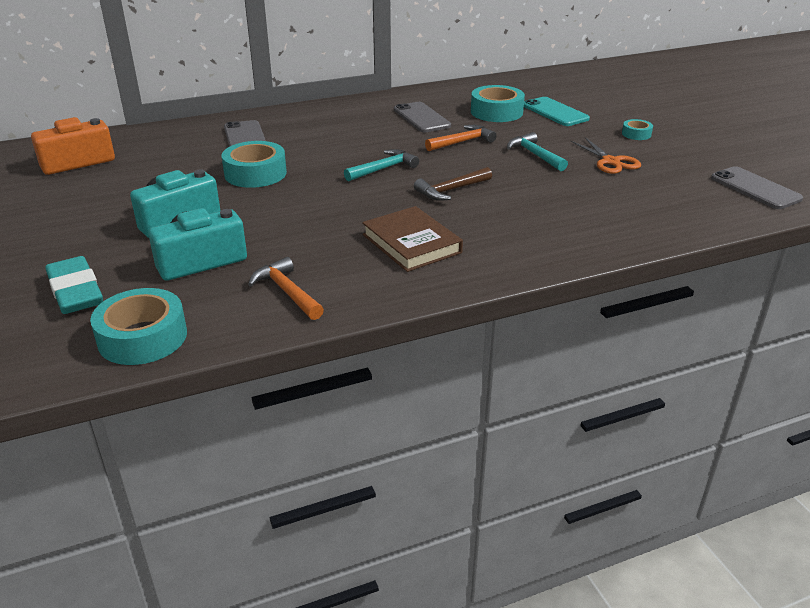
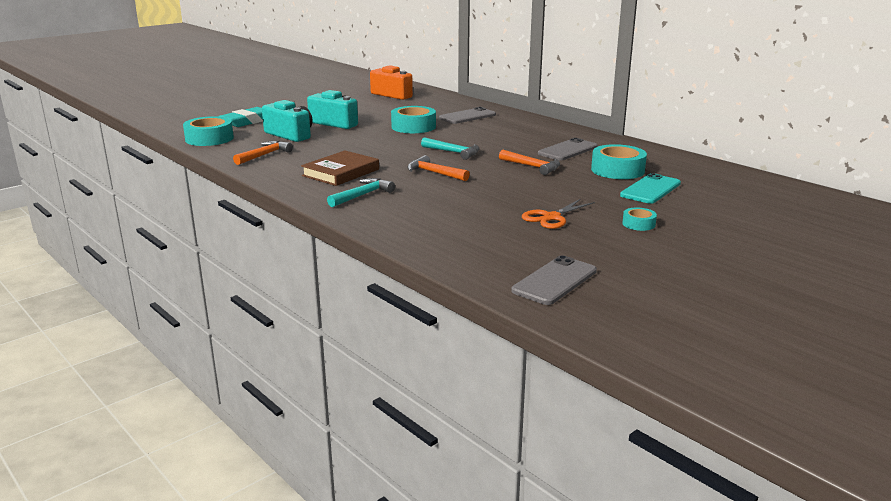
camera: 70 degrees right, 10 degrees down
(451, 190) = (434, 173): brown hammer -> orange hammer
(535, 155) = (533, 191): turquoise hammer -> turquoise hammer (362, 195)

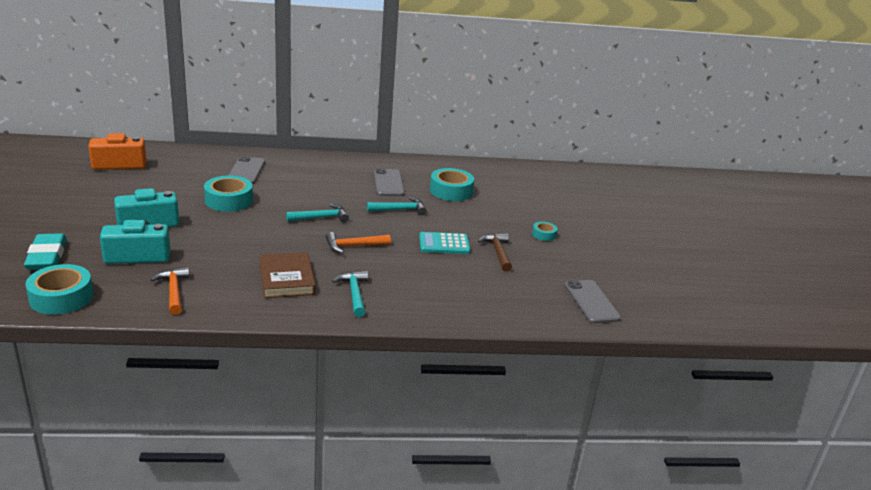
camera: 55 degrees left, 5 degrees up
(513, 196) = (444, 244): none -> turquoise calculator
(532, 167) = (400, 210): orange hammer -> turquoise hammer
(551, 217) = (498, 252): orange scissors -> brown hammer
(650, 189) = (497, 201): turquoise phone -> none

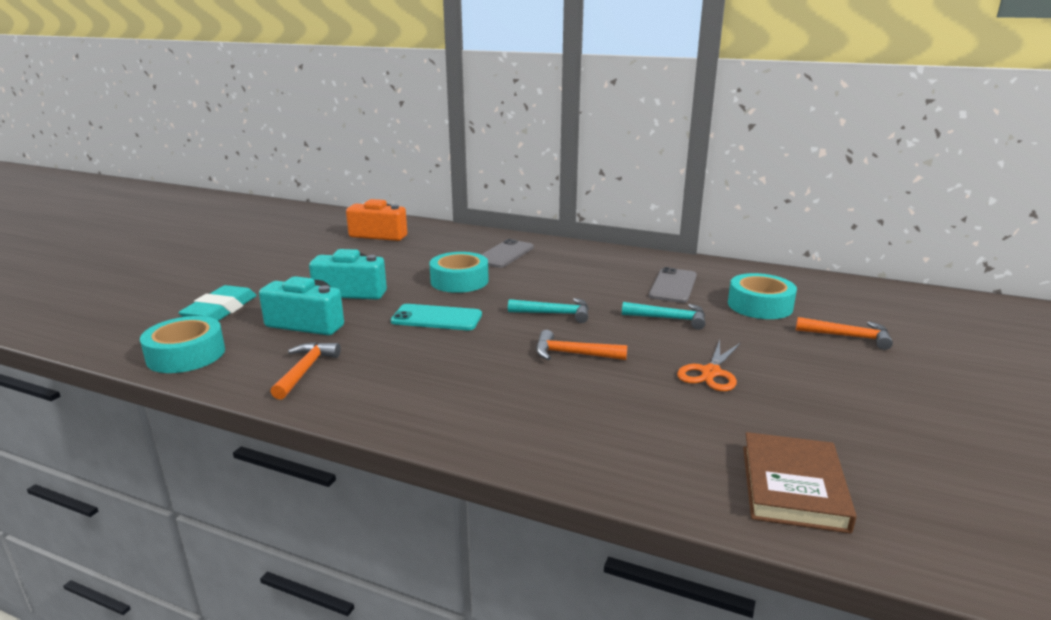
camera: 30 degrees right, 5 degrees down
(237, 235) = (436, 318): none -> turquoise phone
(286, 279) = (451, 380): brown book -> brown book (793, 487)
(354, 294) = (528, 419): turquoise hammer -> none
(444, 244) = (710, 373): turquoise calculator -> orange scissors
(498, 252) = (797, 400): brown hammer -> none
(510, 206) = (848, 337): none -> orange hammer
(544, 234) = (893, 386): turquoise tape -> none
(591, 302) = (957, 522): grey phone -> none

